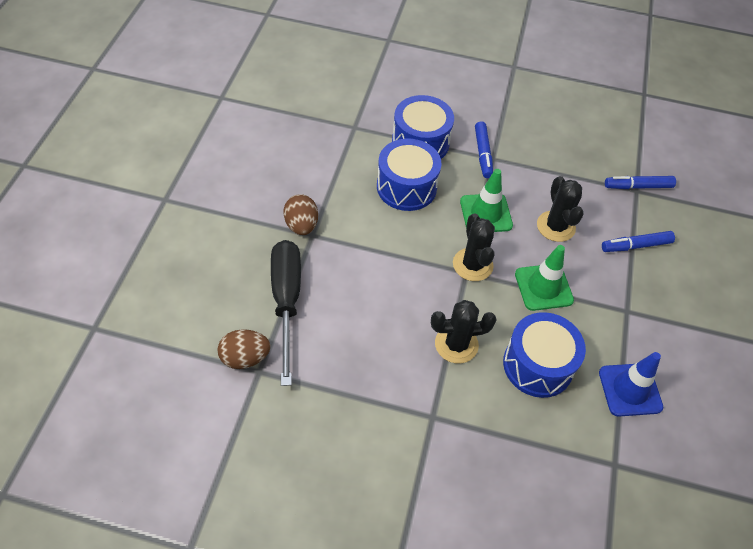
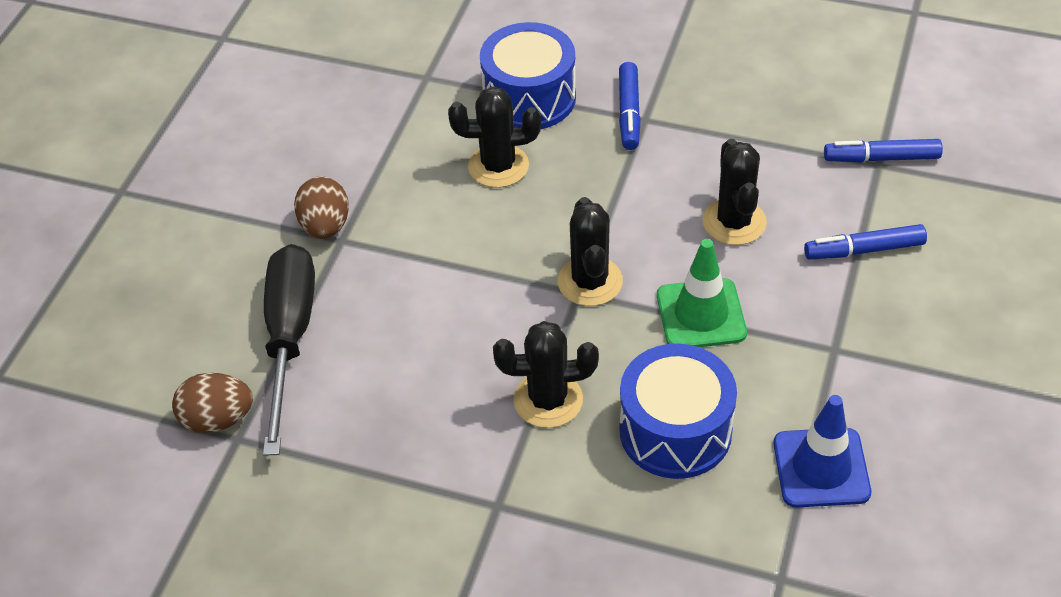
camera: 10 degrees right, 5 degrees down
(406, 187) = (498, 166): blue drum -> black cactus
(486, 213) = (621, 204): green traffic cone -> none

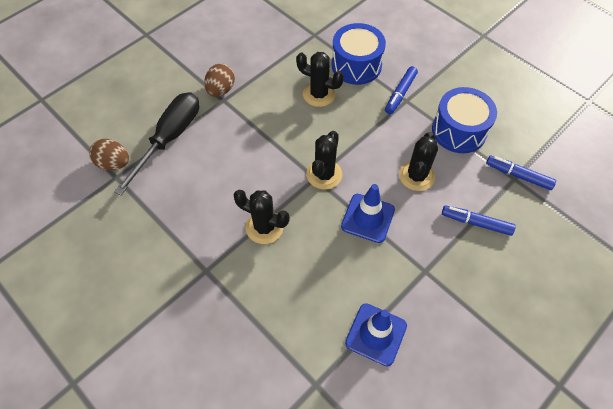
camera: 25 degrees right, 10 degrees up
(675, 431) = (315, 275): blue drum -> blue drum (459, 131)
(701, 314) = (368, 218): green traffic cone -> blue traffic cone

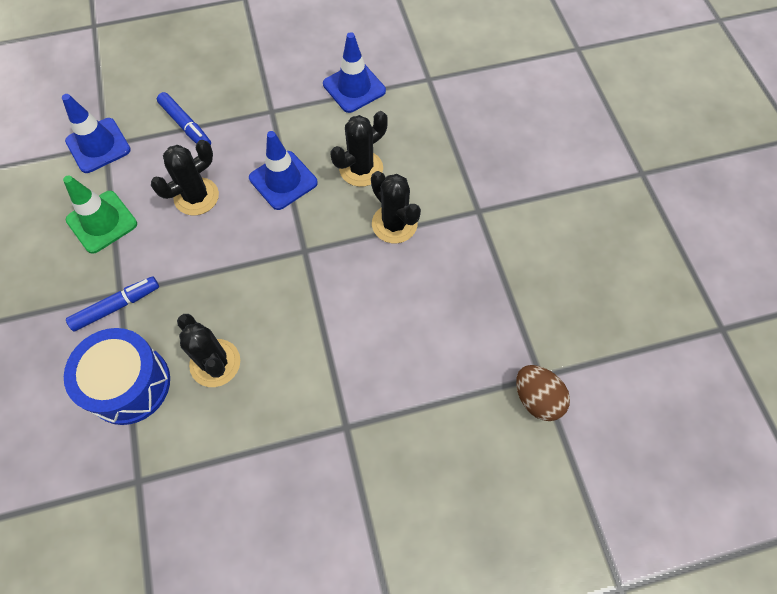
camera: 150 degrees left, 5 degrees up
(170, 138) = (448, 400): black screwdriver -> none
(221, 90) = (339, 447): brown egg -> none
(324, 174) = (291, 249): black cactus -> black cactus (361, 168)
(459, 131) = (102, 222): blue drum -> green traffic cone
(518, 175) = (98, 145): blue marker -> blue traffic cone

